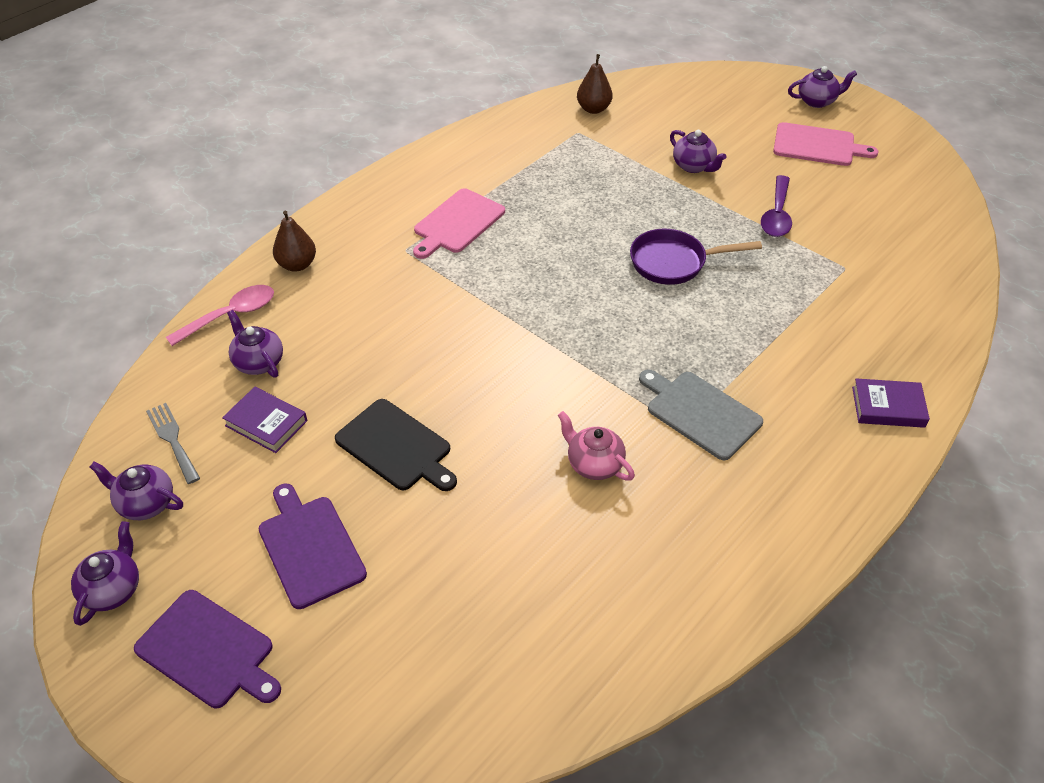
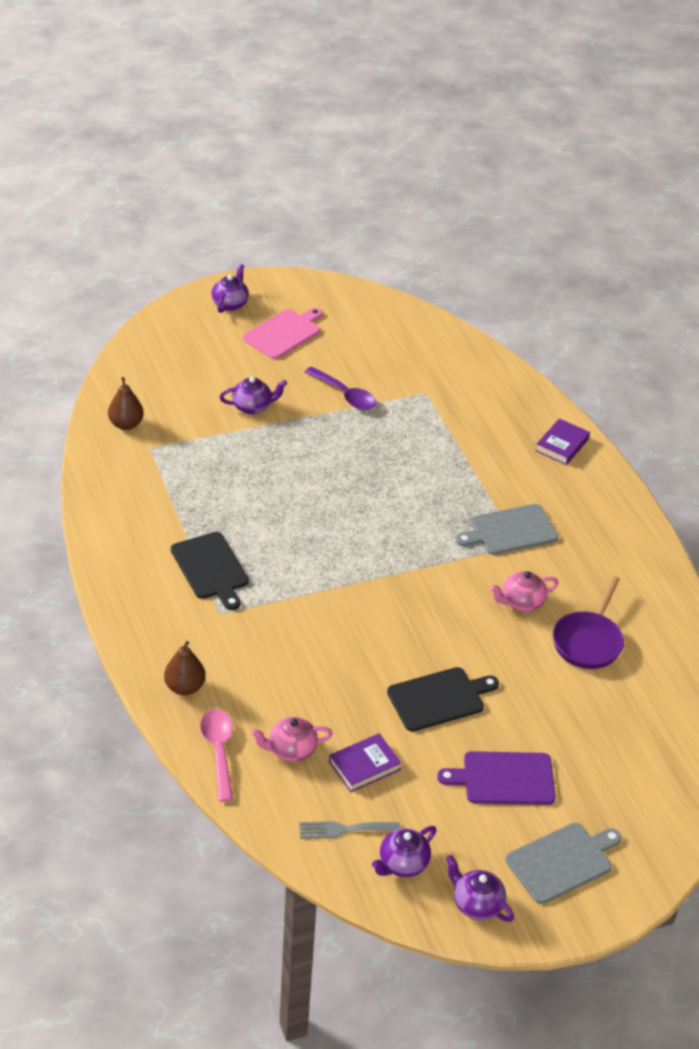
camera: 65 degrees left, 5 degrees down
(209, 651) = (562, 861): purple cutting board -> grey cutting board
(258, 362) = (291, 750): purple teapot -> pink teapot
(457, 223) = (211, 568): pink cutting board -> black cutting board
(674, 262) = (355, 471): purple pan -> purple pan (588, 641)

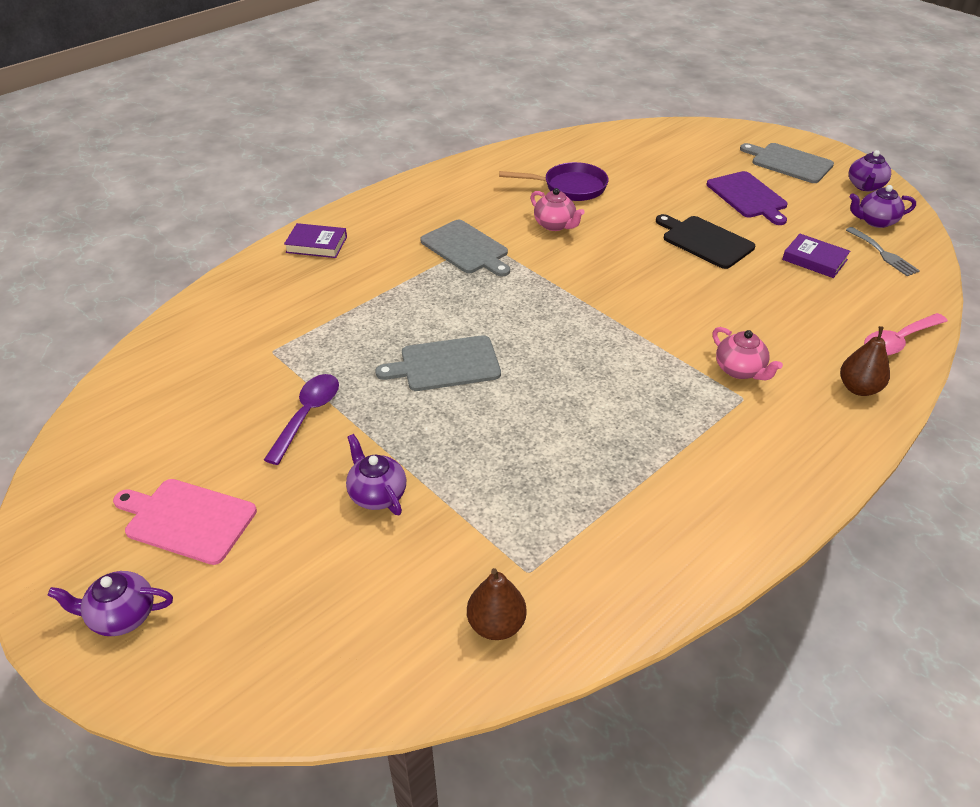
camera: 110 degrees left, 0 degrees up
(211, 568) = (689, 428): black cutting board -> none
(291, 750) = (846, 301): pink teapot -> pink teapot (740, 370)
(358, 471) = (445, 364): none -> grey cutting board
(402, 864) = (875, 221): purple teapot -> purple teapot turned 150 degrees clockwise

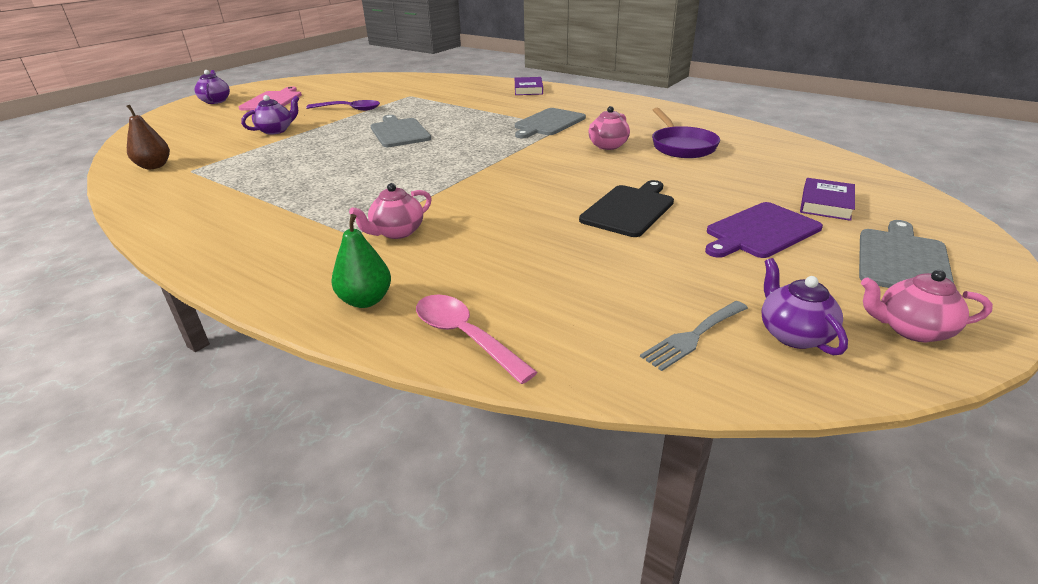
camera: 80 degrees right, 10 degrees down
(814, 260) = (635, 277): purple book -> purple book (826, 203)
(858, 388) = (365, 300): brown pear -> green pear
(865, 186) = (911, 329): purple teapot -> pink teapot

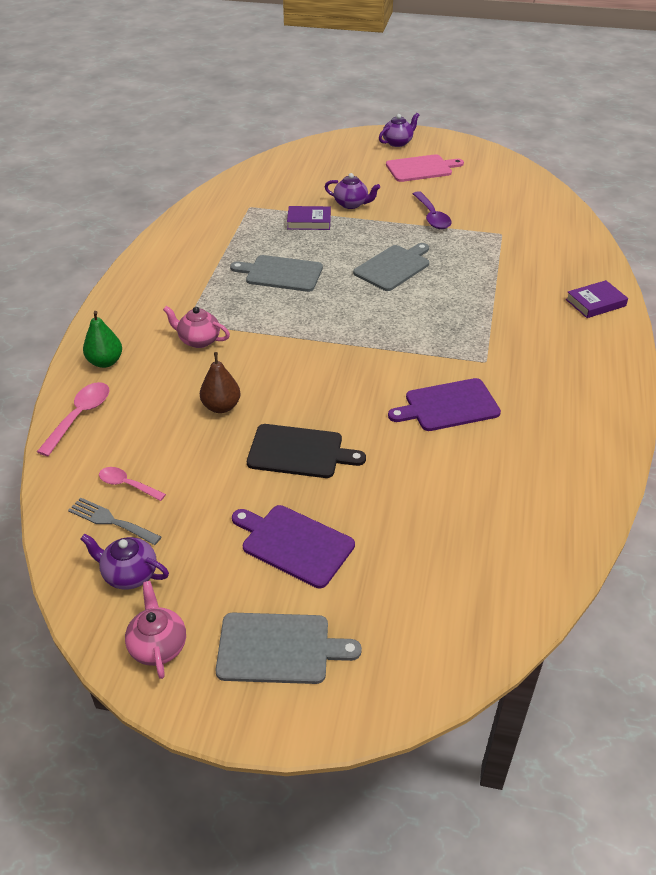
camera: 65 degrees right, 10 degrees up
(154, 166) = (248, 189): brown pear -> brown pear (221, 407)
(548, 123) = (488, 349): grey cutting board -> grey cutting board (281, 273)
(607, 146) = (448, 406): pink teapot -> purple cutting board
(630, 315) = (127, 485): none -> pink spoon
(681, 146) = (486, 461): purple pan -> none
(793, 334) = (129, 574): purple teapot -> purple teapot turned 120 degrees counterclockwise
(826, 203) = (385, 591): purple book -> purple book (309, 221)

